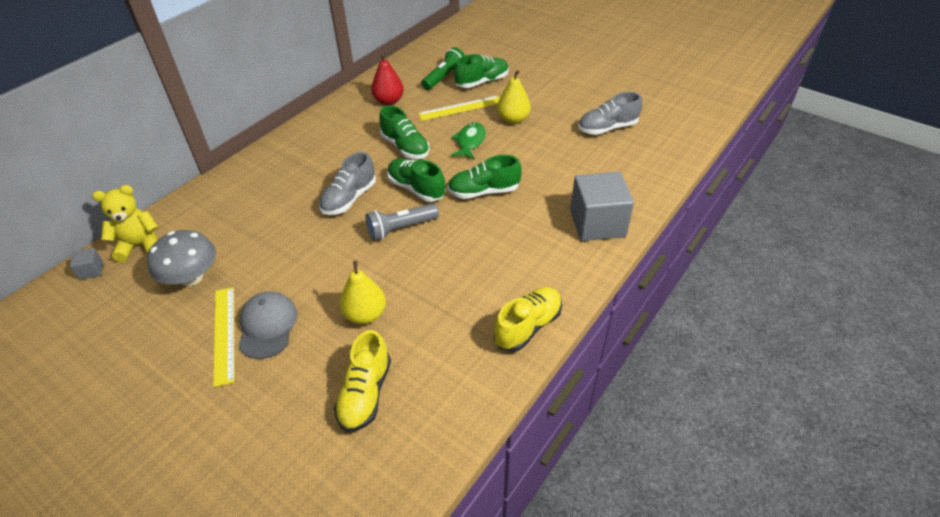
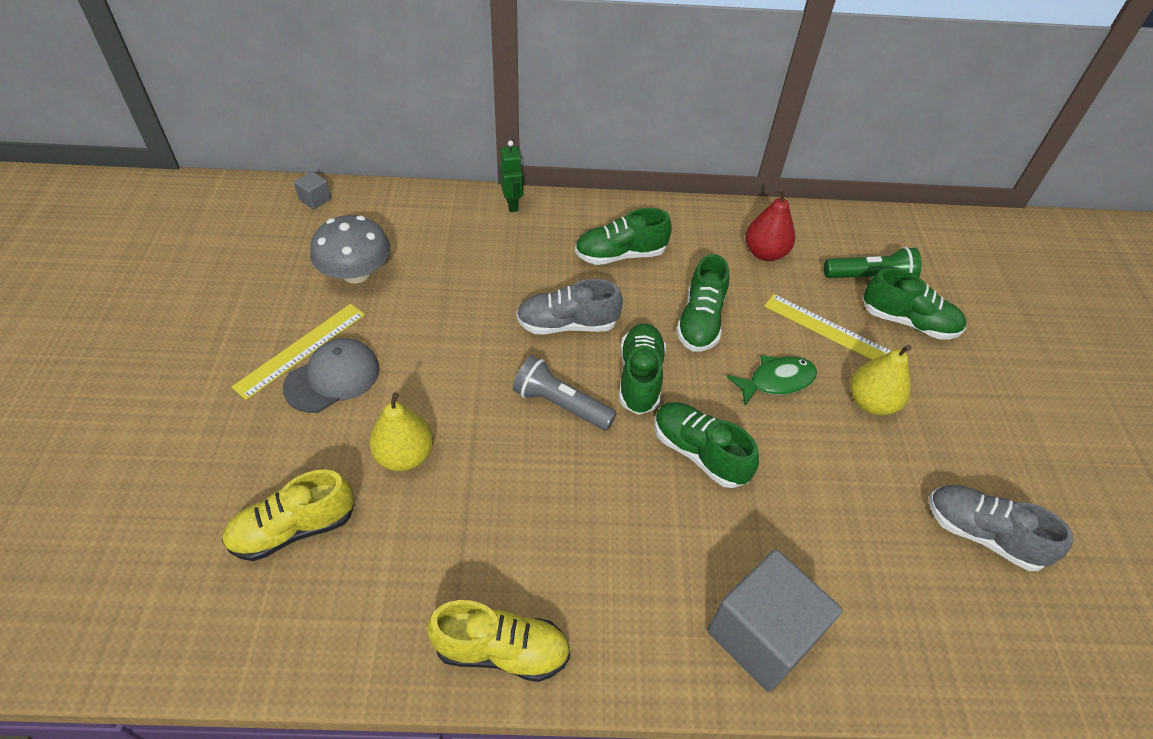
camera: 50 degrees right, 5 degrees up
(140, 245) = (369, 208): yellow teddy bear -> none
(228, 176) = (512, 204): none -> green robot
(325, 152) = (620, 255): none -> green shoe

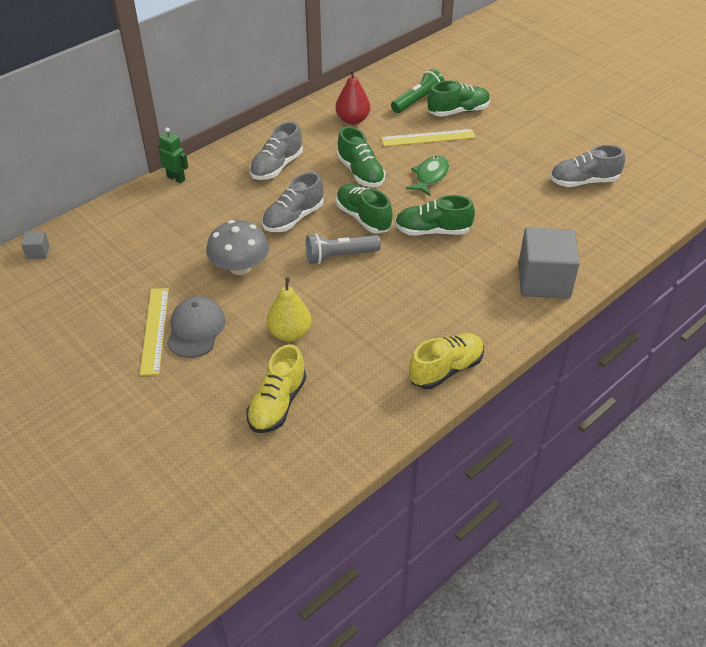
camera: 40 degrees left, 5 degrees down
(356, 273) = (130, 272): grey mushroom -> grey mushroom (240, 267)
(620, 255) = (276, 167): green shoe -> grey shoe
(871, 402) = (482, 158): yellow pear -> none

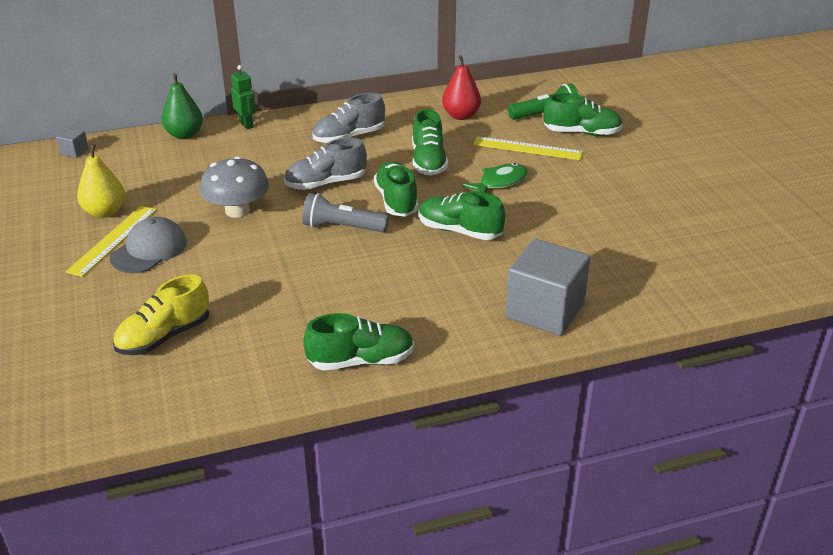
camera: 25 degrees right, 10 degrees down
(128, 205) = (184, 135): none -> green pear
(290, 333) = (232, 279): yellow pear -> yellow pear (105, 212)
(446, 369) = (361, 361): yellow shoe -> green shoe
(583, 181) = (674, 229): grey shoe -> none

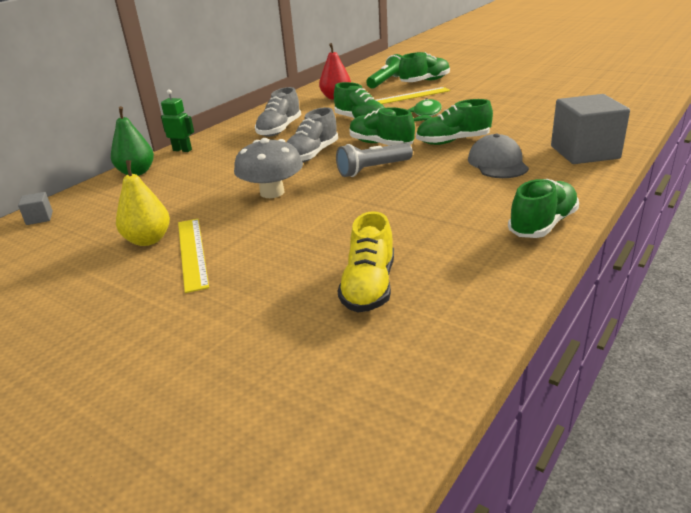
camera: 35 degrees left, 5 degrees down
(149, 250) = (241, 244): grey cap -> grey cap (497, 163)

